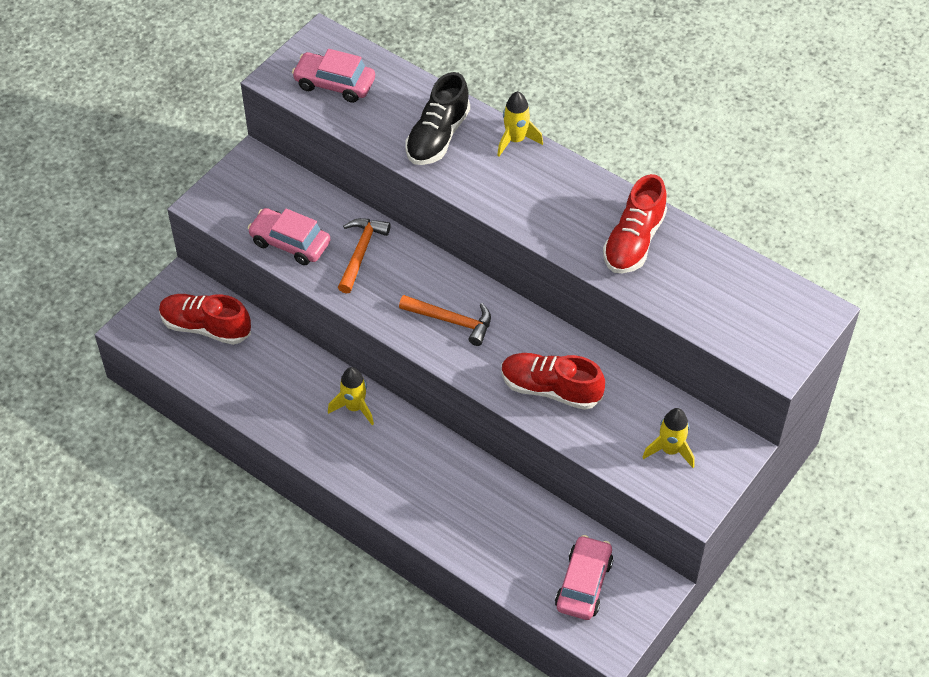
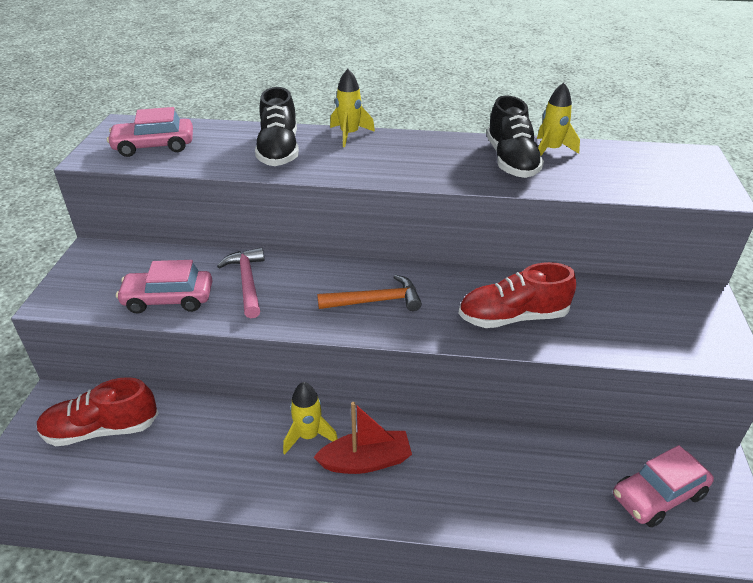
camera: 30 degrees left, 15 degrees down
(361, 252) = (247, 282): orange hammer -> pink hammer
(384, 449) = (366, 461): none -> red boat
(583, 584) = (658, 495): pink car -> pink car turned 105 degrees counterclockwise
(633, 241) = (511, 161): red shoe -> black shoe
(670, 450) = (659, 320): yellow rocket -> yellow rocket (551, 150)

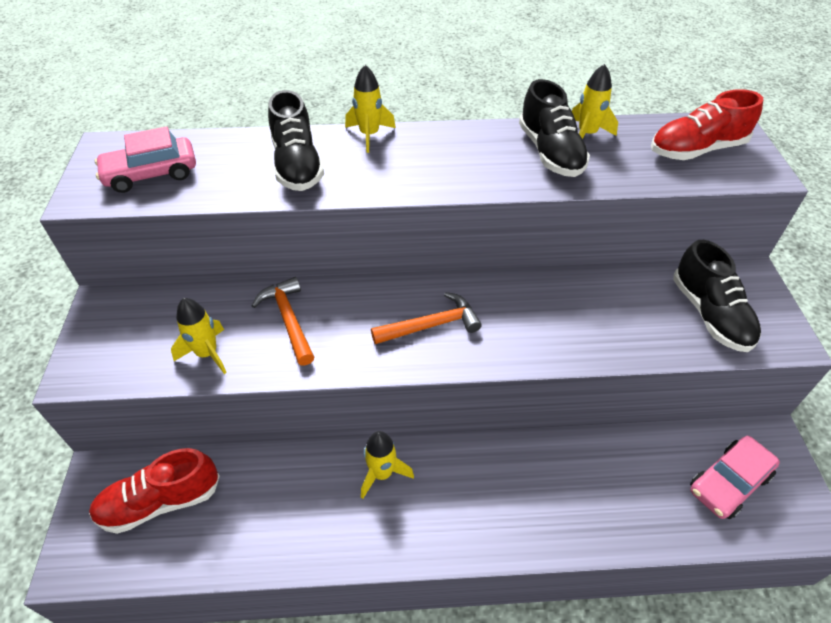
camera: 10 degrees left, 10 degrees up
(168, 299) = (207, 353): pink car -> yellow rocket
(247, 282) = (288, 320): pink hammer -> orange hammer
(366, 461) = (446, 493): red boat -> none
(512, 317) = (574, 326): red shoe -> red shoe (696, 150)
(653, 323) = (710, 314): none -> black shoe

